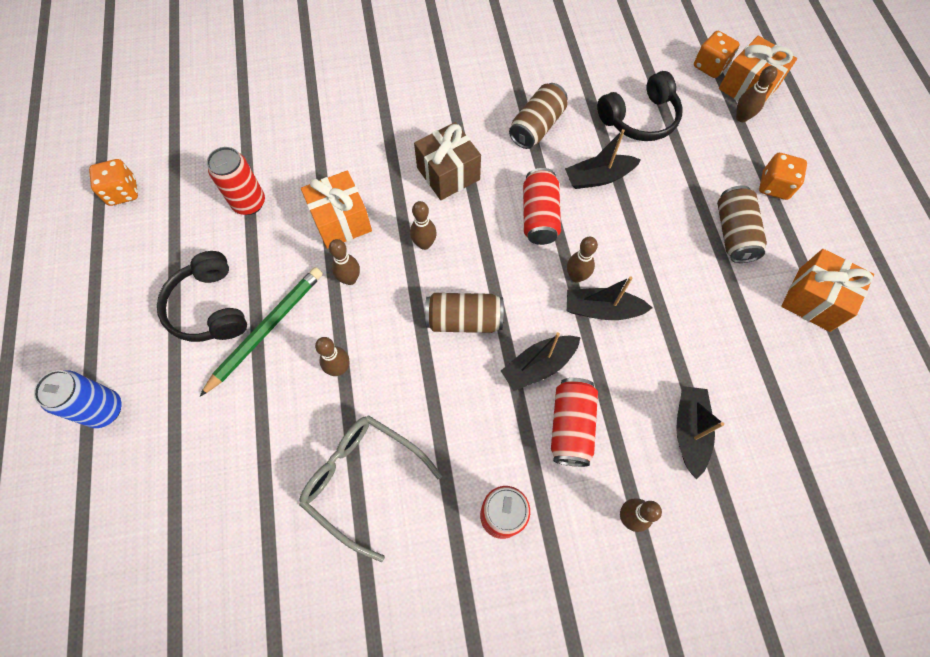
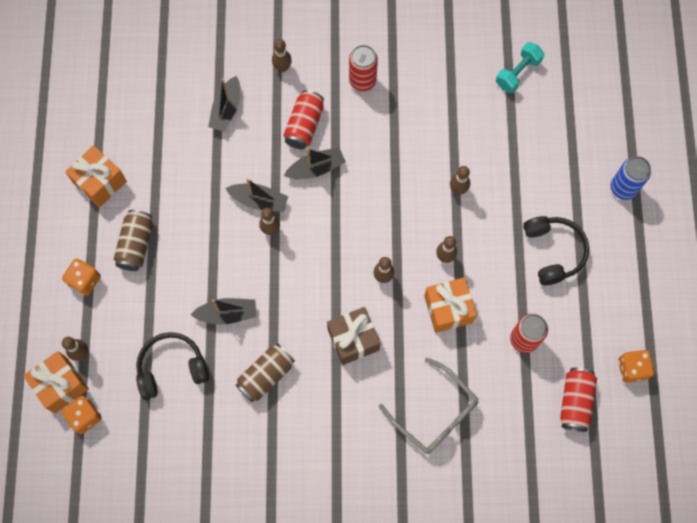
camera: 170 degrees left, 5 degrees up
(255, 576) = (517, 73): none -> turquoise dumbbell
(266, 330) = (510, 227): green pencil -> none
(363, 480) = (447, 115): grey glasses -> grey glasses (434, 413)
(464, 320) = (363, 210): brown can -> none
(539, 216) = (286, 286): red can -> red can (575, 401)

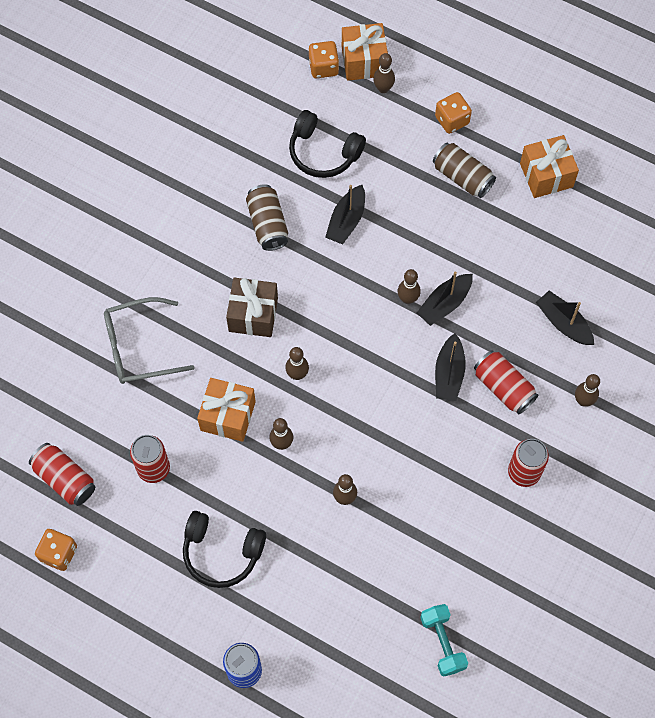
camera: 120 degrees right, 5 degrees down
(172, 368) = (323, 152): black headphones -> black headphones turned 105 degrees clockwise

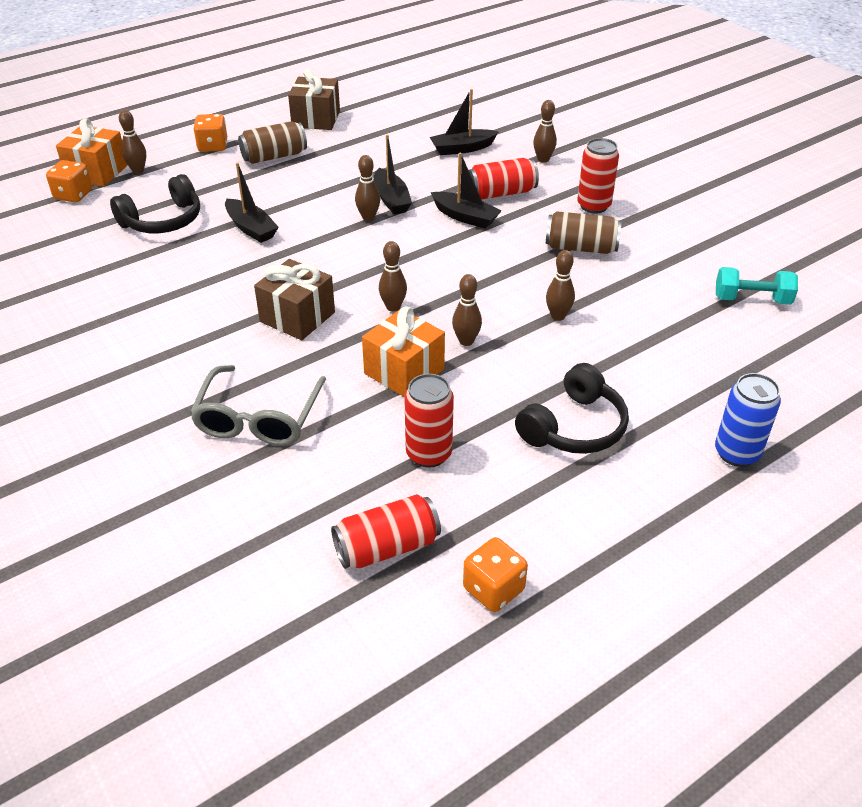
camera: 65 degrees left, 25 degrees down
(268, 224) = (203, 277): brown can -> brown can (581, 248)
(546, 175) = (316, 119): orange gift -> brown gift

